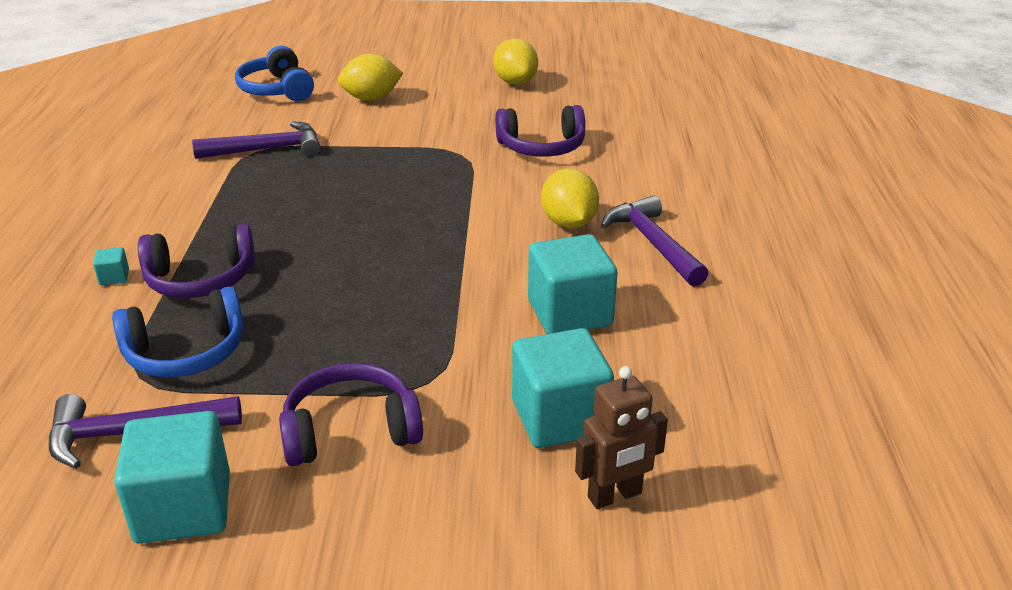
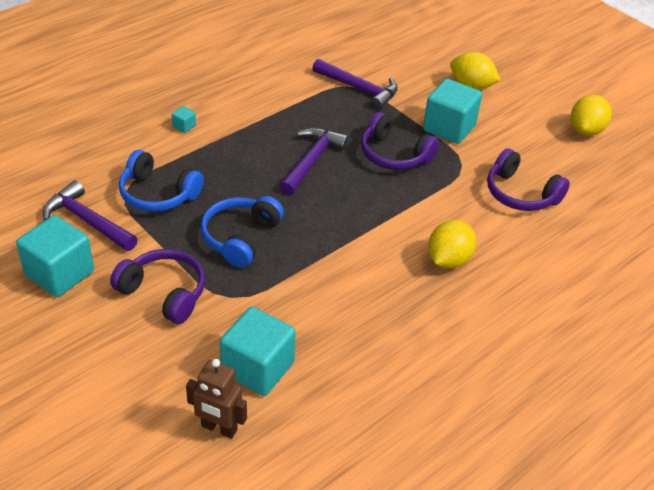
camera: 45 degrees right, 10 degrees up
(200, 279) = (216, 155): purple headphones -> purple headphones (394, 155)
(277, 89) = (425, 45): blue headphones -> blue headphones (240, 237)
(569, 313) = (355, 316): turquoise cube -> turquoise cube (449, 128)
(652, 243) = (476, 311): purple hammer -> purple hammer (311, 161)

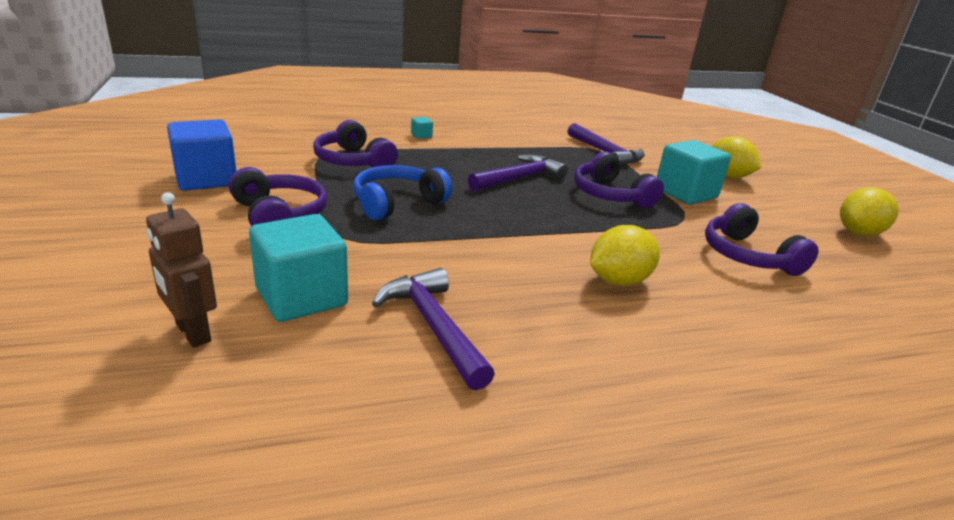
camera: 25 degrees right, 15 degrees down
(59, 273) = (206, 179): turquoise cube -> blue cube
(87, 221) = (273, 159): purple hammer -> purple hammer (433, 326)
(158, 194) = (353, 161): blue headphones -> purple headphones

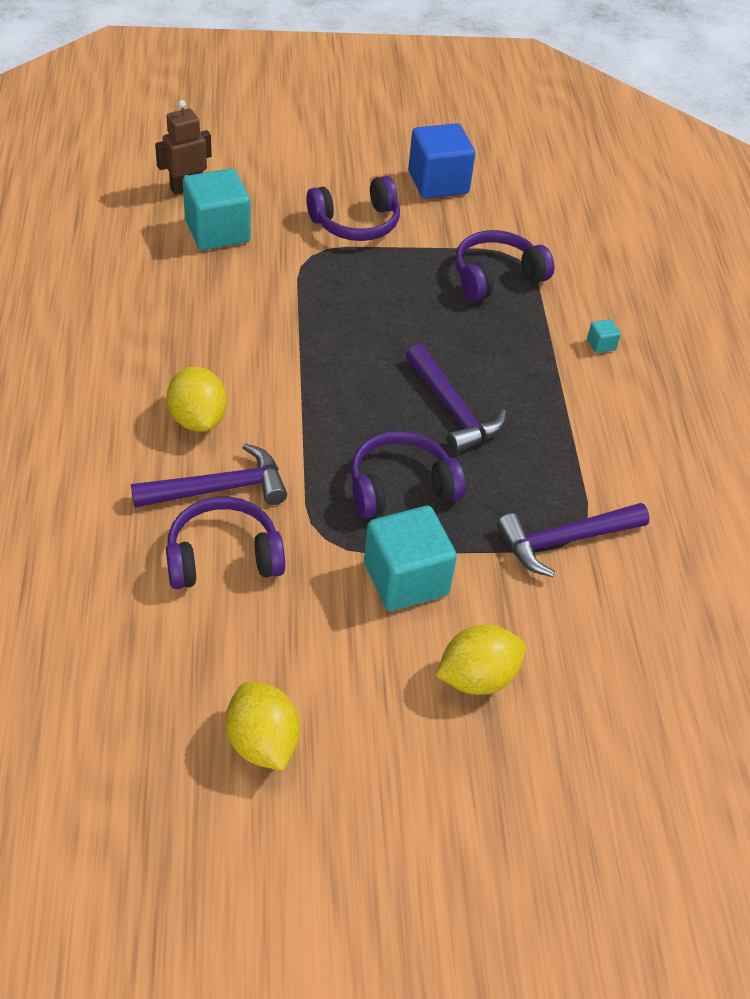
camera: 100 degrees right, 20 degrees up
(397, 203) = (380, 297): blue headphones -> none
(433, 326) = (161, 290): purple hammer -> purple hammer (219, 489)

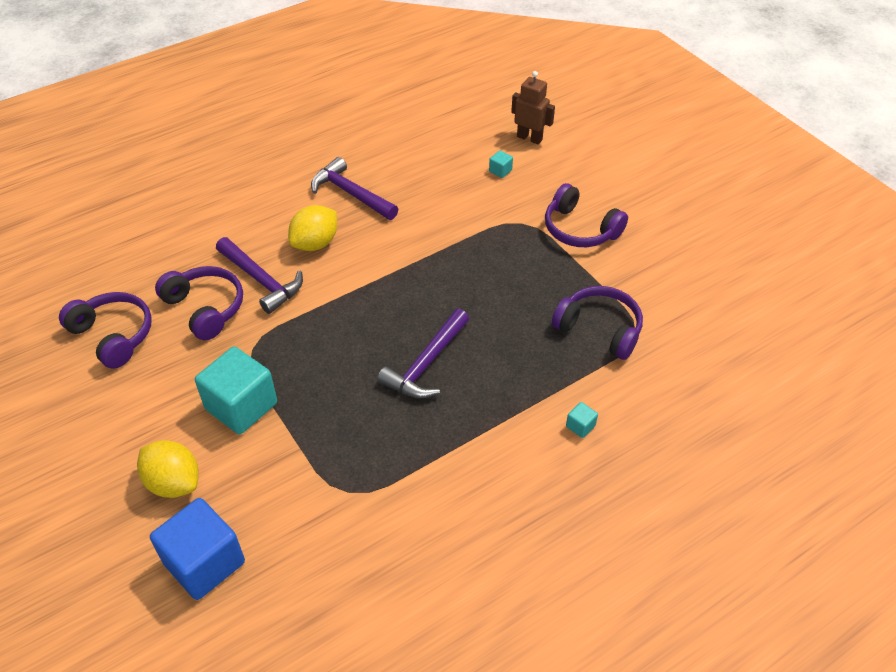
camera: 65 degrees right, 0 degrees up
(217, 231) = (500, 171): turquoise cube -> turquoise cube, size x0.41
(262, 742) = (67, 393): yellow lemon -> none
(401, 487) = (326, 367): purple headphones -> purple headphones (113, 335)
(438, 182) = (677, 251): blue cube -> blue cube (204, 563)
(564, 541) = (337, 485): purple hammer -> purple hammer (351, 194)

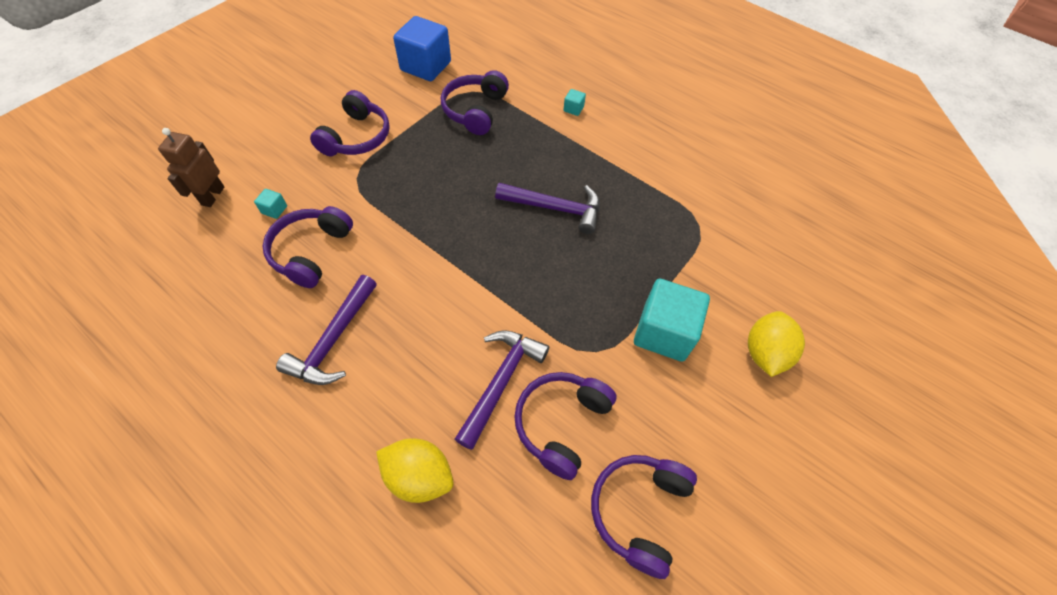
camera: 110 degrees left, 10 degrees up
(204, 563) = (811, 297): blue cube -> blue cube (426, 66)
(315, 243) = (428, 348): yellow lemon -> yellow lemon (419, 476)
(444, 188) = (311, 252): none -> purple headphones

